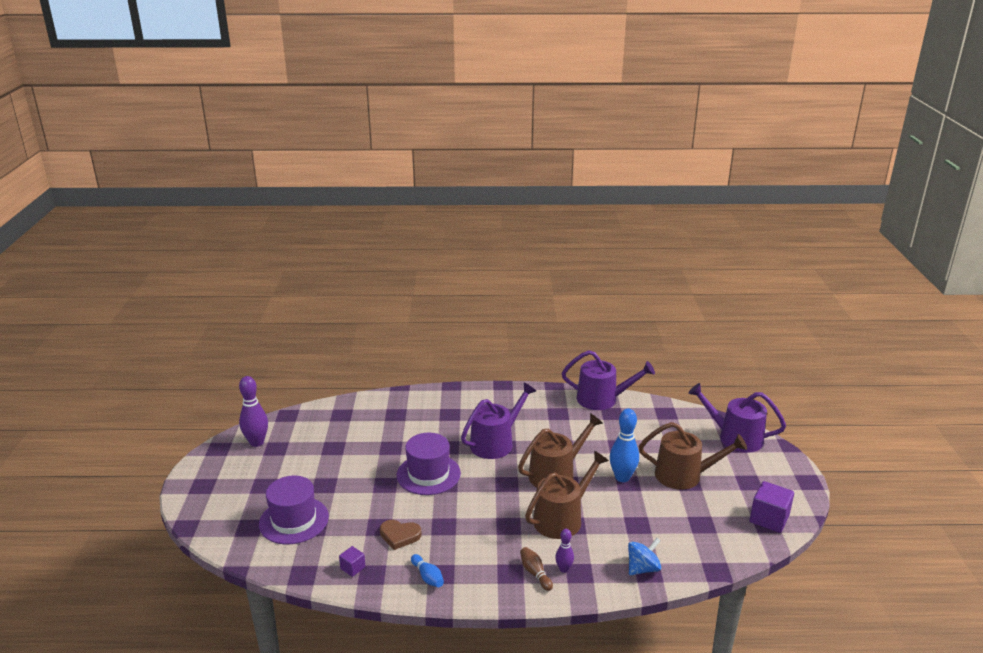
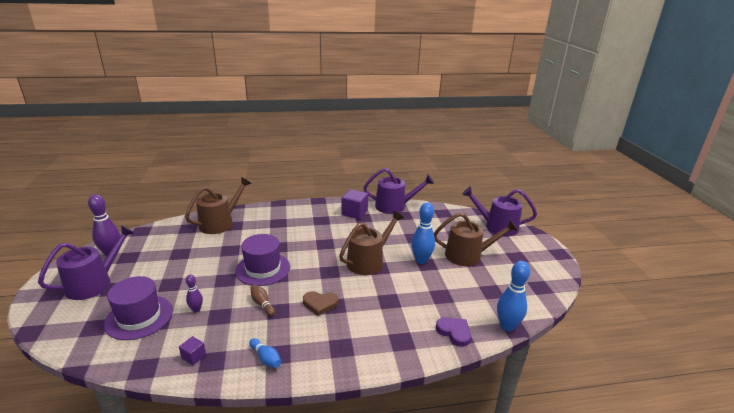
camera: 10 degrees left, 0 degrees up
(399, 536) = (238, 322): brown heart -> brown heart (320, 304)
(495, 443) = (317, 241): purple watering can -> purple watering can (94, 283)
(535, 573) = (363, 345): brown bowling pin -> brown bowling pin (262, 304)
(562, 518) = (379, 296): brown watering can -> brown watering can (220, 223)
(564, 569) = (388, 339): purple bowling pin -> purple bowling pin (196, 309)
(642, 568) = (454, 332): blue spinning top -> purple heart
(708, 567) = (507, 326): none -> blue bowling pin
(769, 519) = (541, 283): purple cube -> purple cube (354, 213)

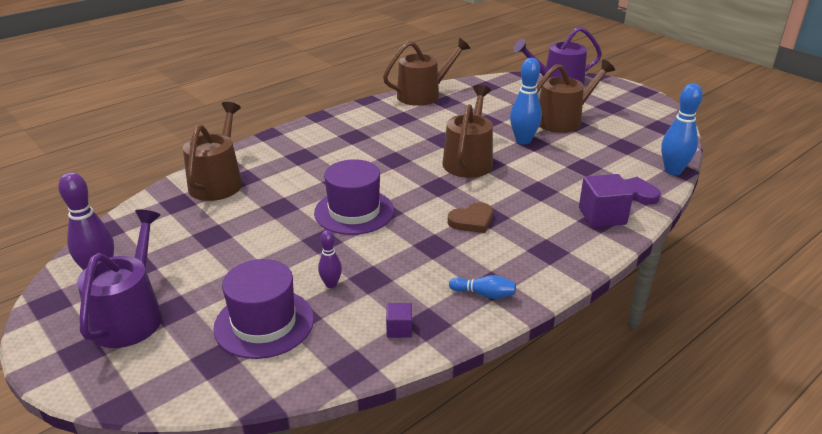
camera: 30 degrees left, 5 degrees up
(262, 304) = (406, 246): brown bowling pin -> none
(354, 213) = (385, 115): purple cube -> purple cube (602, 216)
(394, 206) = (423, 95): purple watering can -> brown watering can

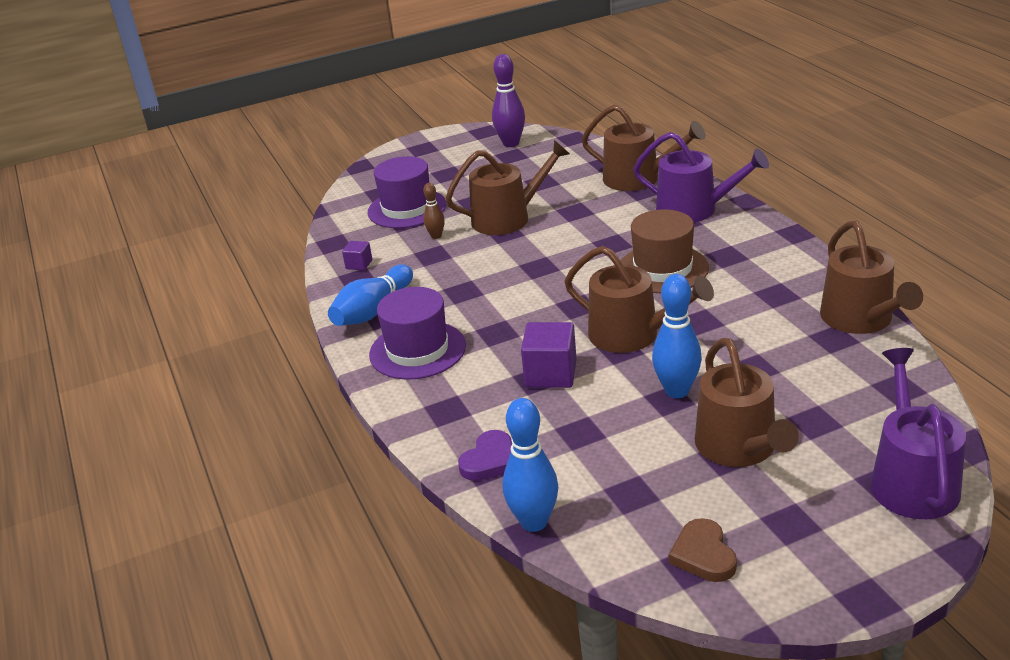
camera: 110 degrees right, 0 degrees up
(130, 316) = (450, 160): purple watering can -> purple watering can (694, 209)
(292, 243) = (507, 218): none -> brown watering can
(331, 284) = (436, 236): purple bowling pin -> brown bowling pin
(354, 211) = (547, 250): purple hat -> purple hat (417, 350)
(377, 157) = (662, 269): none -> brown hat
(472, 221) = (494, 319): brown heart -> brown heart (703, 555)
(484, 294) = (372, 310): blue bowling pin -> blue bowling pin, size x1.80
(602, 216) = (455, 416): purple cube -> purple cube (551, 374)

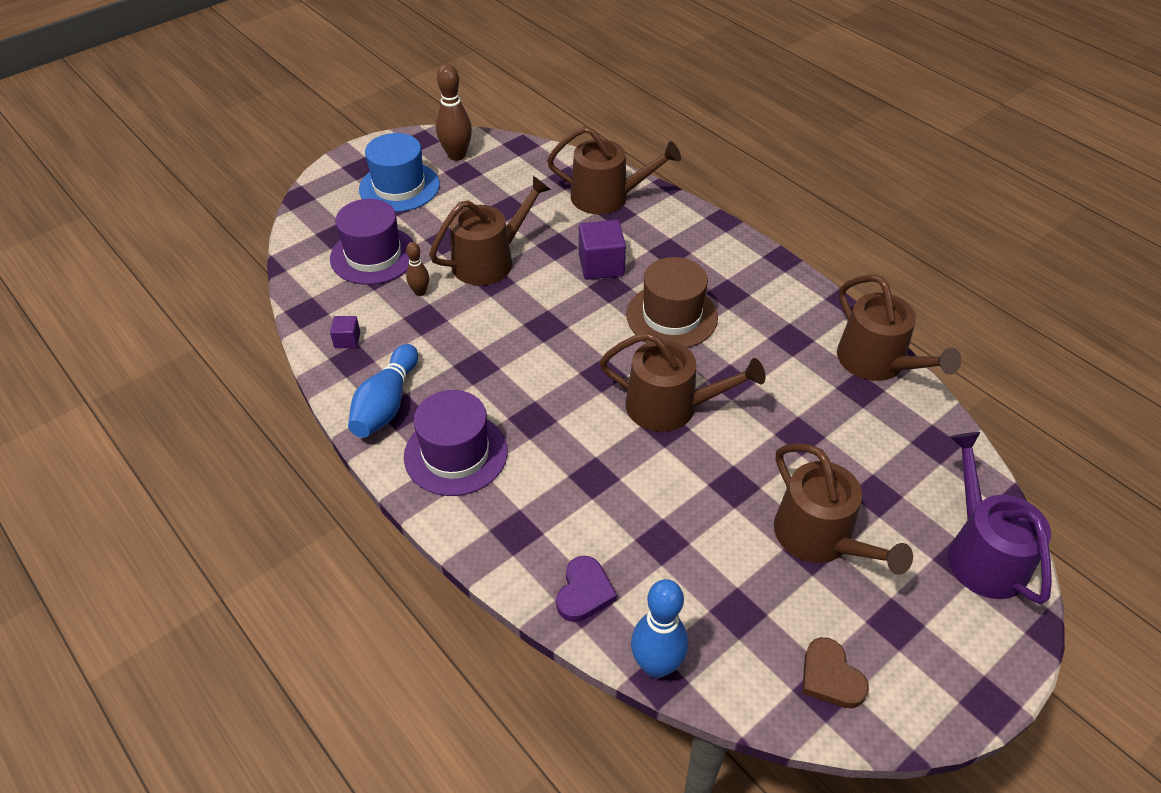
camera: 20 degrees left, 15 degrees up
(450, 163) = (399, 187): none -> blue hat
(511, 143) = (456, 155): purple bowling pin -> brown bowling pin
(551, 374) = (607, 468): purple cube -> purple cube (601, 265)
(677, 391) = (738, 474): blue bowling pin -> none
(694, 209) = (676, 234): purple watering can -> none

